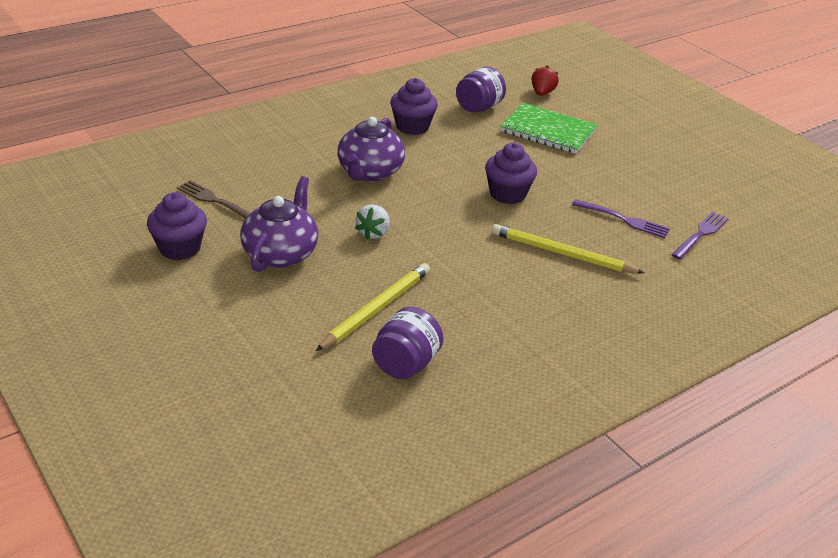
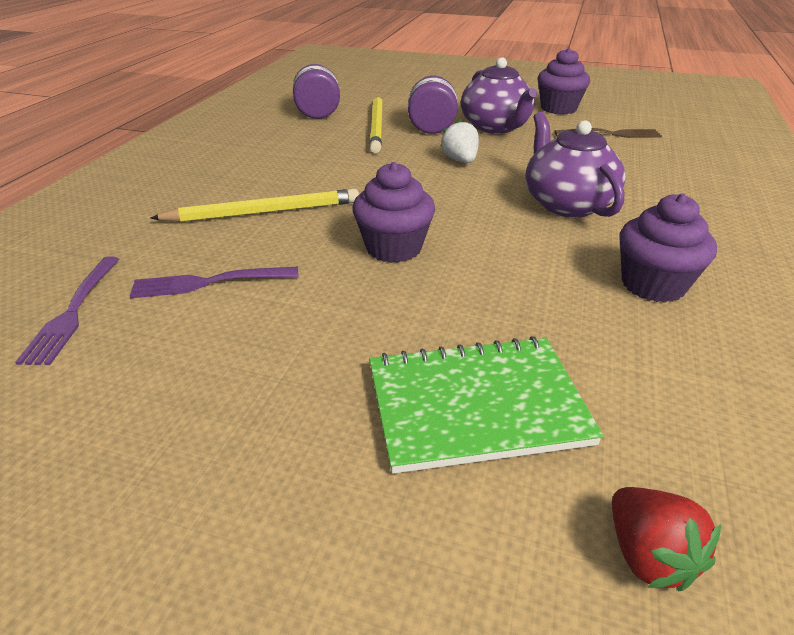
camera: 145 degrees right, 0 degrees up
(478, 107) = (659, 391): purple jar -> purple jar (431, 127)

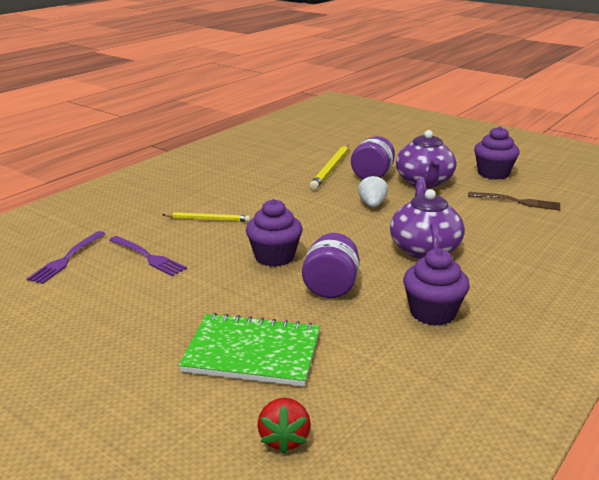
camera: 20 degrees right, 10 degrees down
(209, 282) = (148, 257): purple fork -> purple fork turned 150 degrees counterclockwise
(263, 212) = (208, 219): yellow pencil -> yellow pencil, size x0.63
(318, 113) = (294, 152): purple jar -> purple jar (331, 287)

